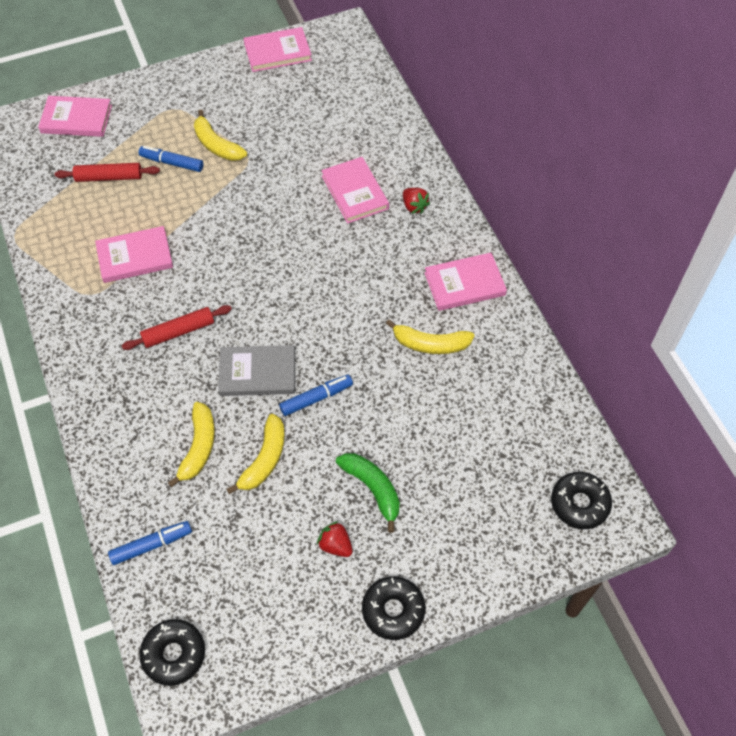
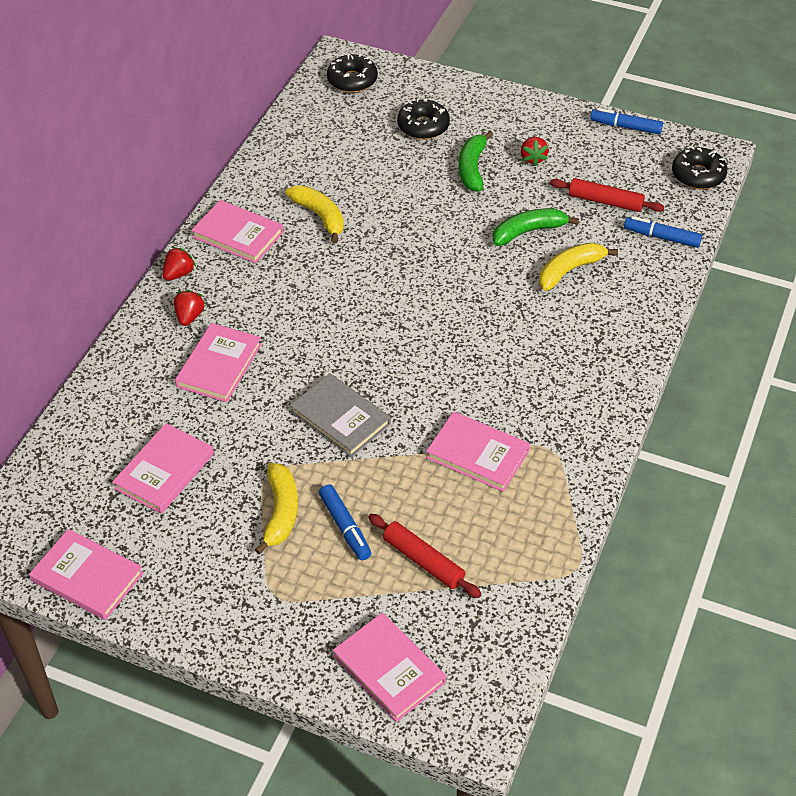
camera: 135 degrees left, 10 degrees down
(178, 332) = (503, 361): red rolling pin -> red rolling pin (605, 201)
(257, 373) = (471, 287): grey book -> grey book (340, 418)
(264, 459) = (528, 232): yellow banana -> green banana
(306, 119) = (164, 471): none -> pink book
(316, 398) = (447, 241): blue marker -> blue marker (625, 127)
(393, 610) = (533, 110): black donut -> black donut (423, 126)
(461, 227) = (179, 274): none -> red strawberry

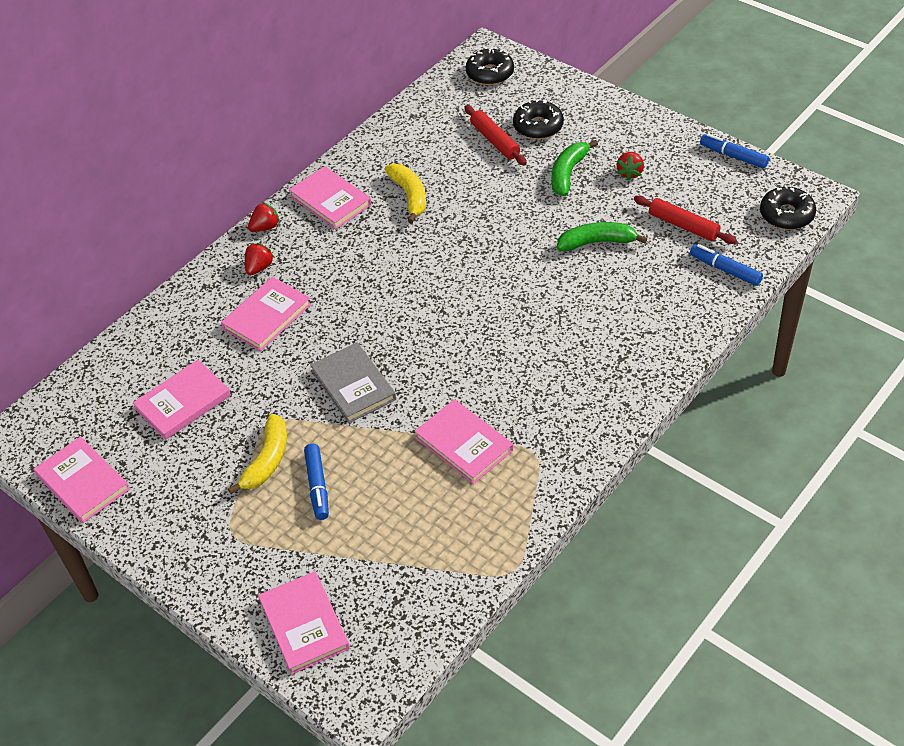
camera: 20 degrees right, 0 degrees up
(423, 561) = (374, 532): red rolling pin -> red rolling pin (495, 141)
(569, 270) = (621, 286): yellow banana -> none

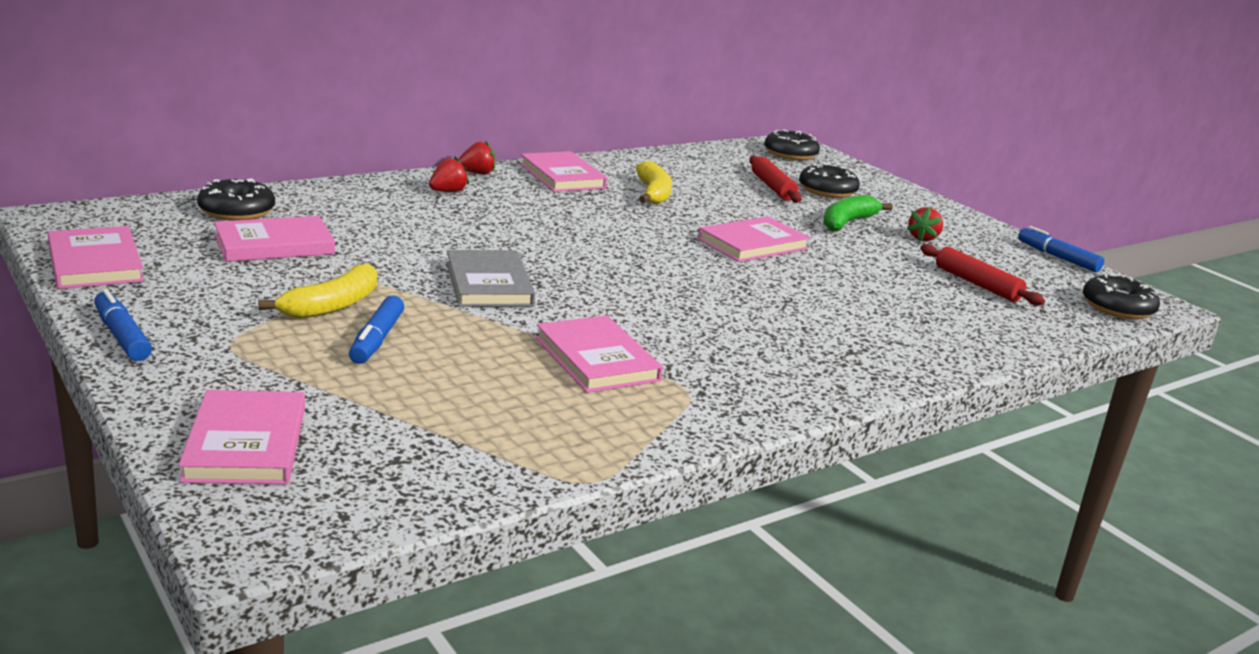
camera: 10 degrees right, 25 degrees down
(128, 370) = (237, 211): none -> black donut
(267, 316) = (427, 219): pink book -> pink book (752, 244)
(597, 242) = (860, 269): green banana -> none
(725, 269) = (1022, 324): blue marker -> blue marker (122, 336)

